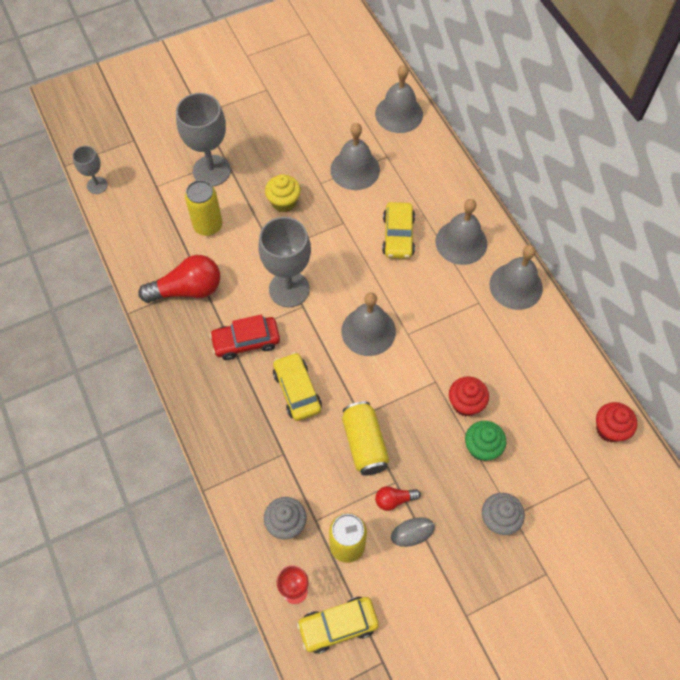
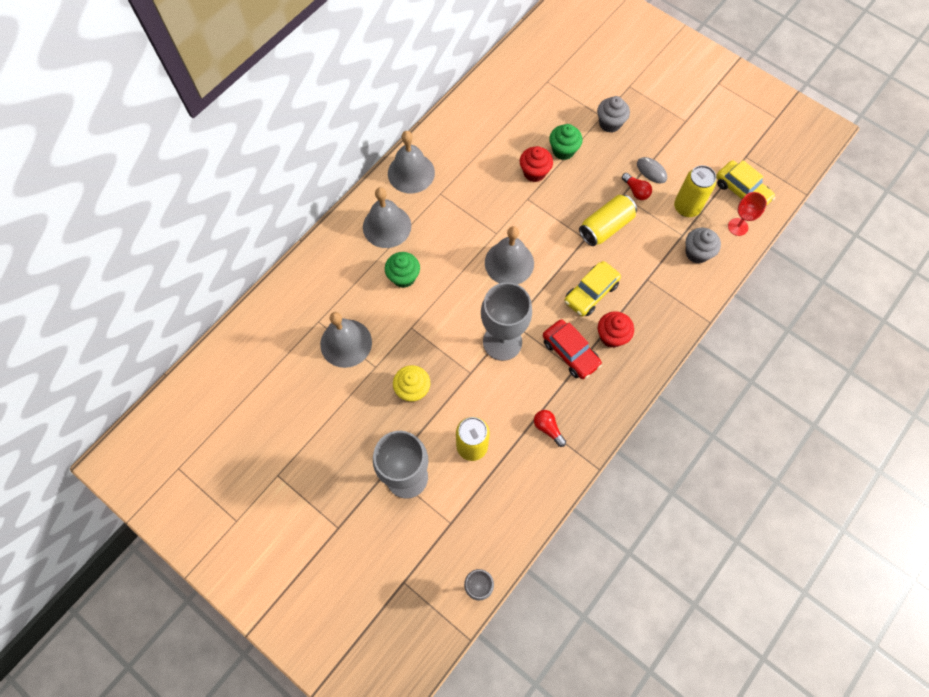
camera: 115 degrees left, 5 degrees up
(187, 290) = (548, 428): red light bulb -> red light bulb, size x0.50
(398, 236) = (403, 277): yellow car -> green cupcake
(399, 114) = (260, 331): grey bell -> none
(609, 429) = (503, 79): red cupcake -> red cupcake (611, 336)

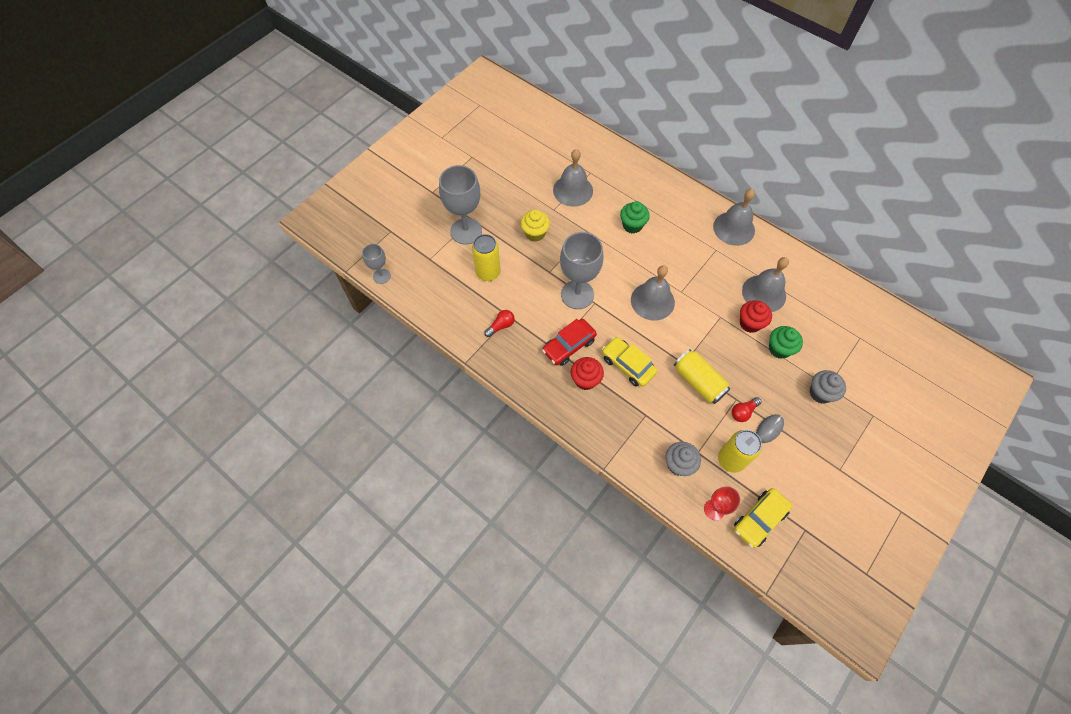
camera: 90 degrees right, 5 degrees down
(387, 226) = (678, 213): grey bell -> grey bell (764, 293)

